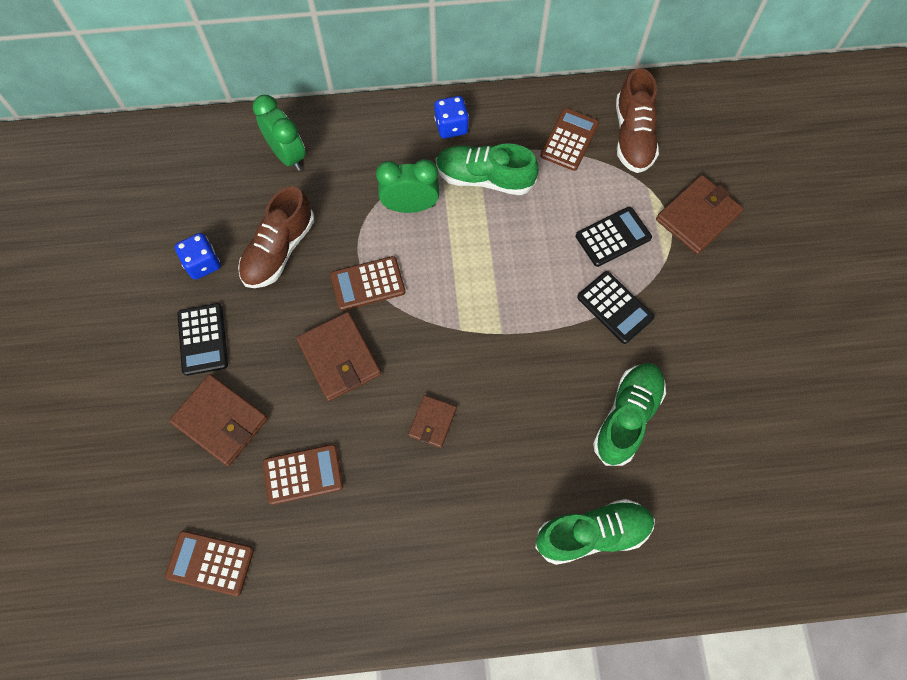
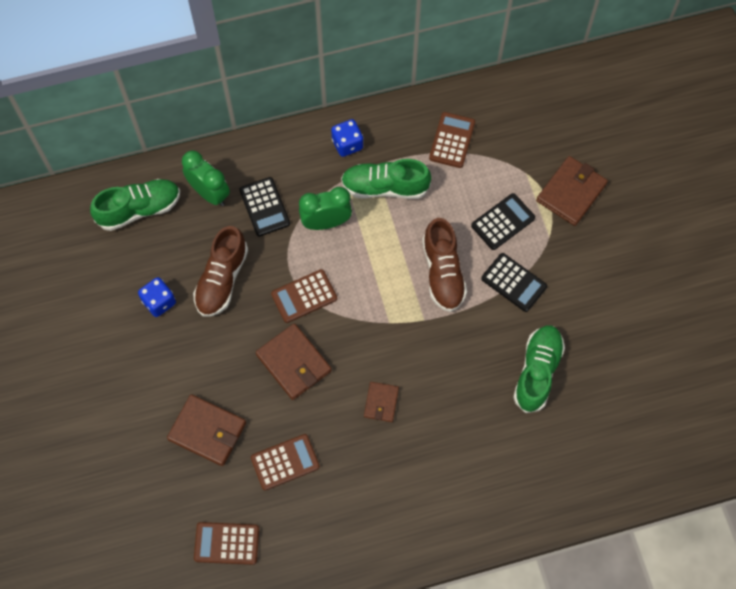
camera: 10 degrees left, 0 degrees up
(203, 339) = (175, 367): black calculator -> black calculator (264, 207)
(592, 534) = (524, 468): green shoe -> green shoe (139, 209)
(633, 136) = (506, 128): brown shoe -> brown shoe (443, 273)

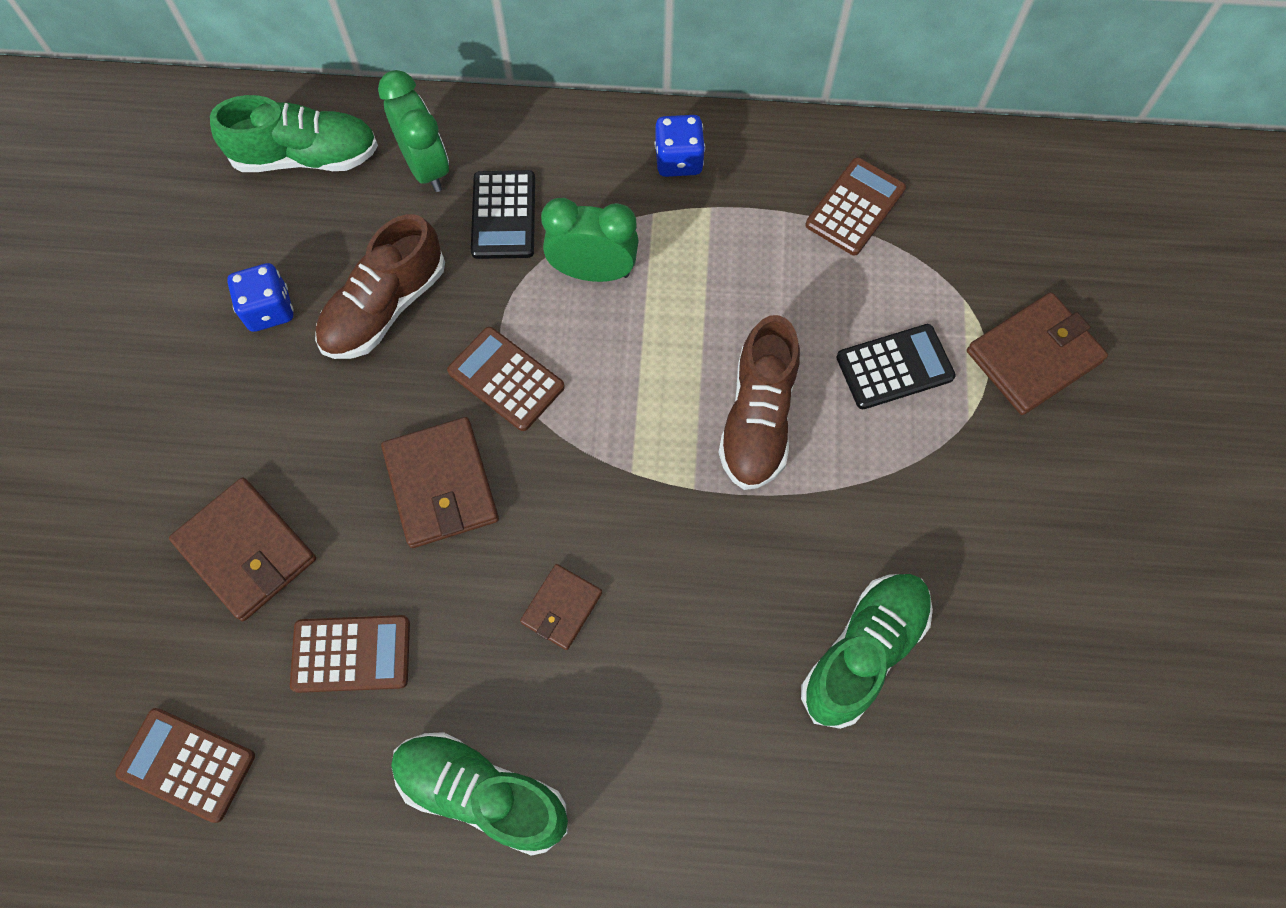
camera: 20 degrees right, 0 degrees up
(304, 296) = (506, 379): brown calculator -> brown calculator turned 45 degrees clockwise
(385, 187) = (713, 246): green shoe -> green shoe (482, 793)
(513, 283) = (877, 477): black calculator -> none

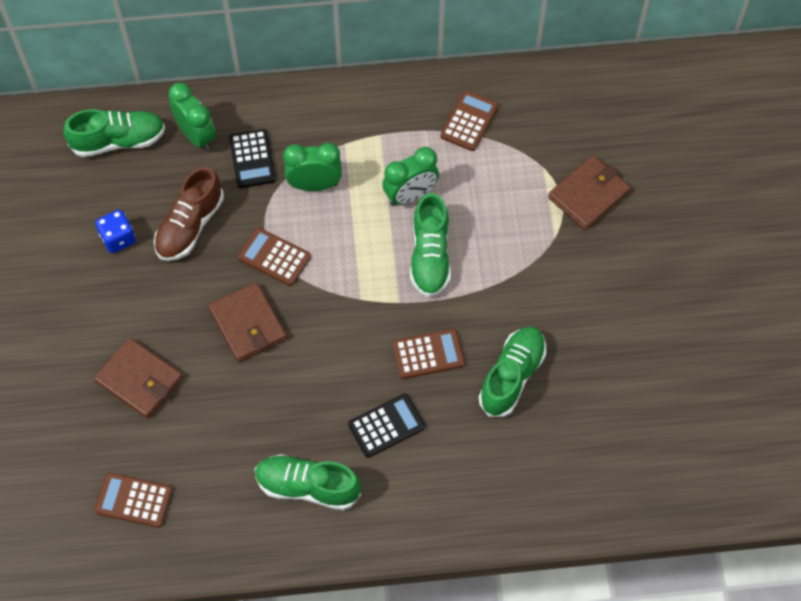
camera: 10 degrees left, 5 degrees down
(351, 654) = (215, 426): brown calculator -> brown calculator (428, 354)
(562, 608) = (333, 381): brown wallet -> none
(678, 160) = (355, 108): blue dice -> none
(742, 312) = (410, 195): none -> green clock
(758, 418) = (430, 256): brown shoe -> green shoe
(894, 367) = (507, 214): black calculator -> black calculator (386, 426)

